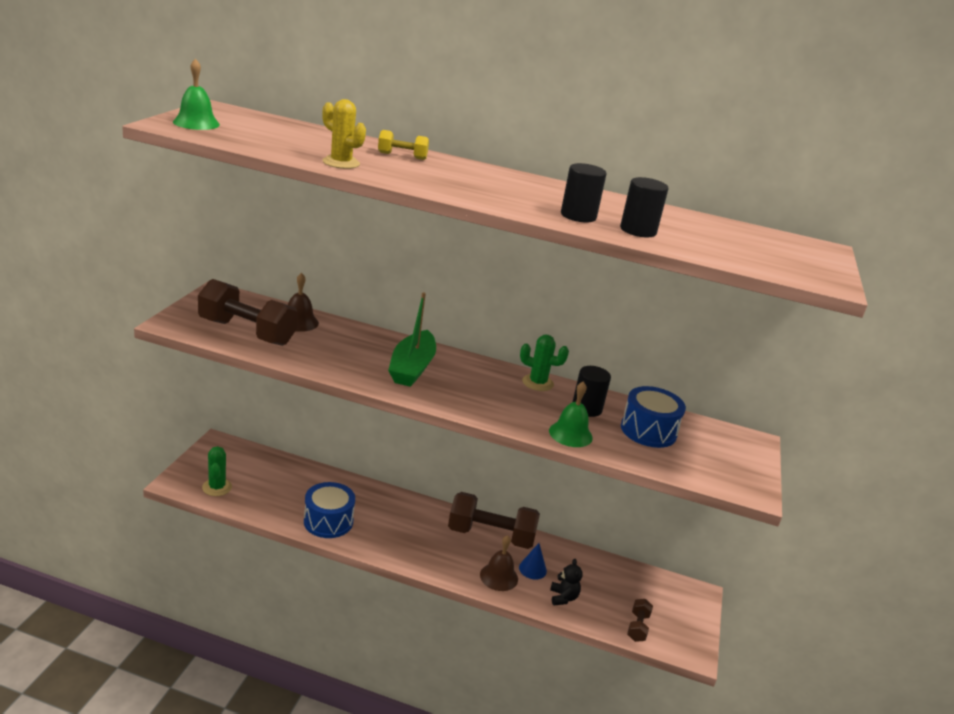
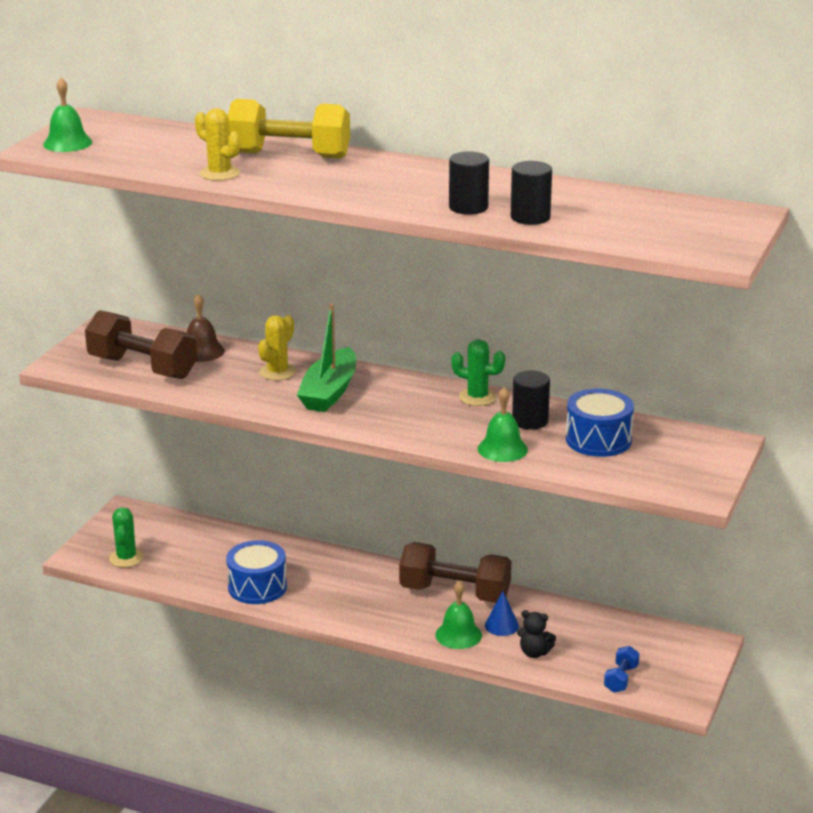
camera: 10 degrees right, 0 degrees up
(365, 346) = (277, 372): none -> yellow cactus
(402, 156) = (289, 155): yellow dumbbell -> yellow dumbbell, size x2.17
(499, 577) = (458, 635): brown bell -> green bell
(563, 597) = (534, 653): black teddy bear -> black teddy bear turned 105 degrees clockwise
(637, 627) = (621, 679): brown dumbbell -> blue dumbbell

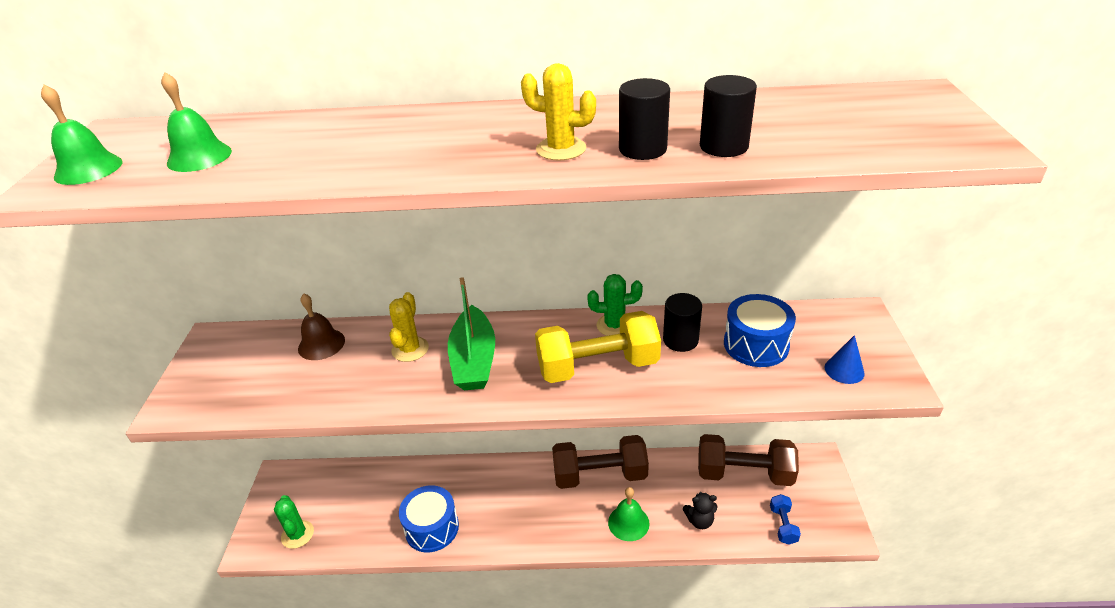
camera: 20 degrees left, 10 degrees up
(142, 367) = (266, 384): brown dumbbell -> brown dumbbell (744, 473)
(219, 173) = (309, 170): yellow cactus -> yellow cactus (561, 149)
(289, 155) = (381, 128): yellow dumbbell -> yellow dumbbell (597, 366)
(501, 625) = (656, 498): blue cone -> blue cone (844, 370)
(502, 449) = (682, 384): green bell -> green bell (199, 157)

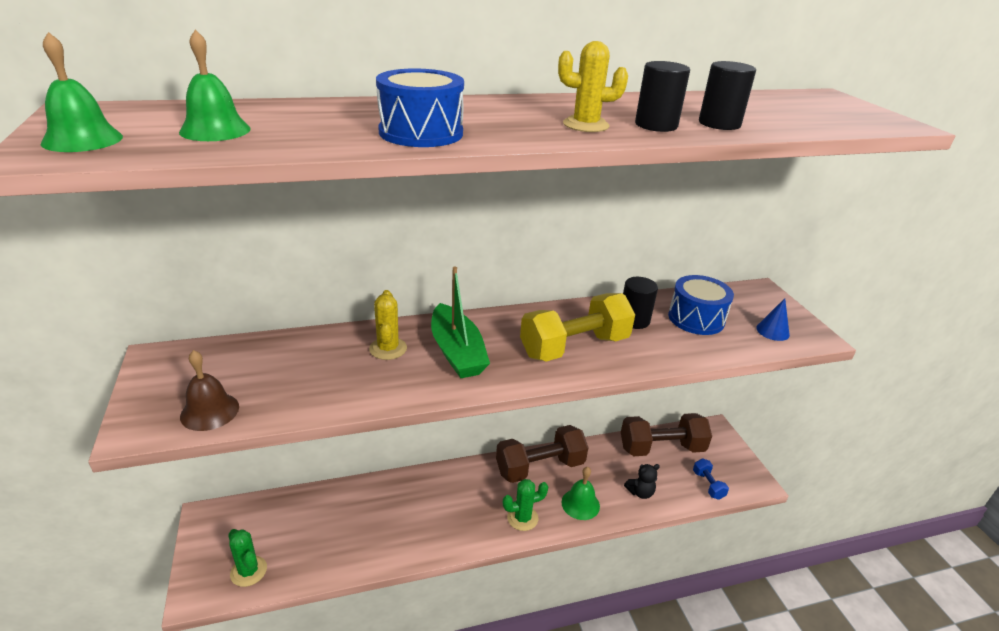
camera: 20 degrees left, 5 degrees down
(321, 344) = (290, 352): brown bell -> brown bell (210, 411)
(432, 528) = (395, 540): blue drum -> blue drum (421, 133)
(614, 325) = (572, 313): green cactus -> green cactus (522, 518)

